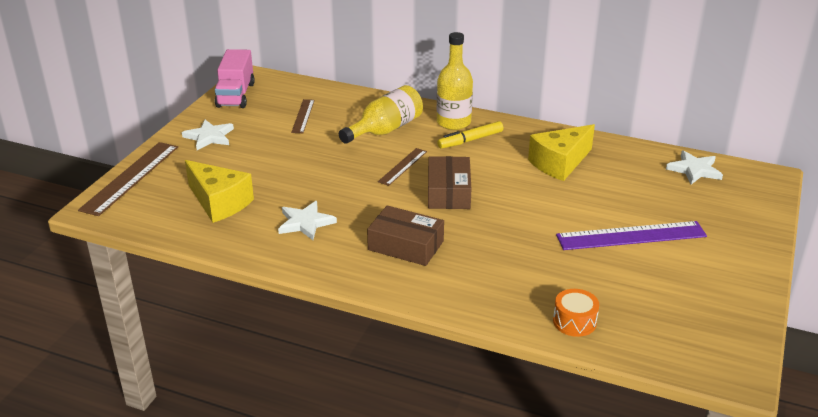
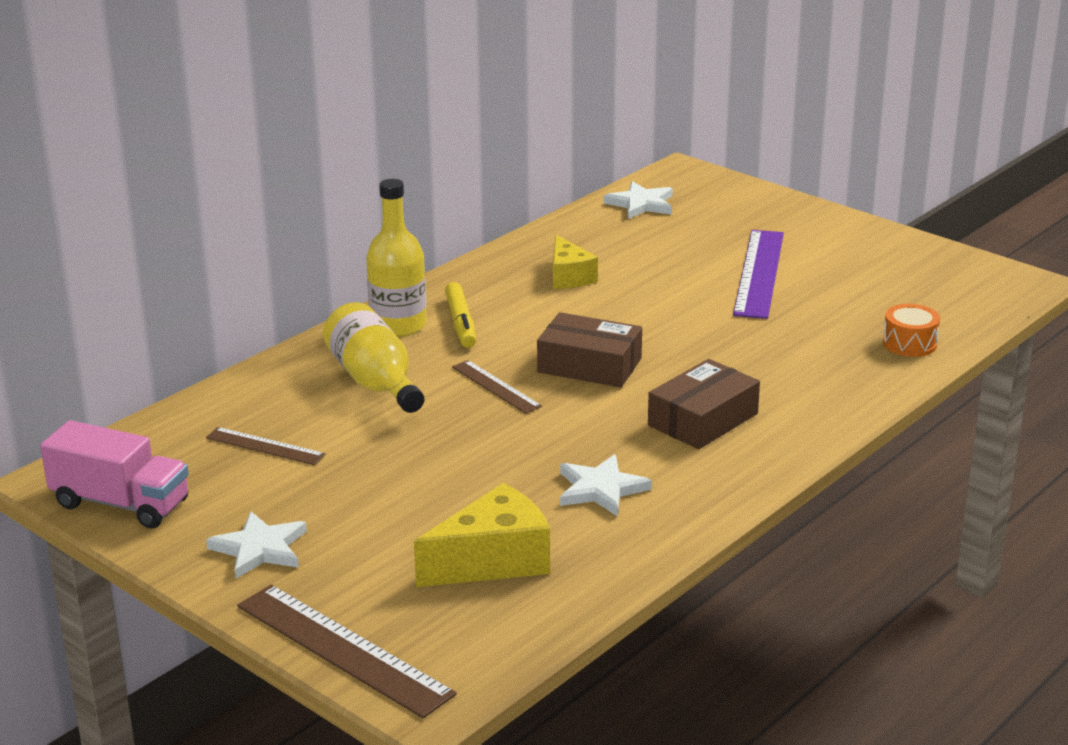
camera: 70 degrees left, 5 degrees down
(560, 163) = (569, 277): yellow cheese -> yellow cheese, size x0.65

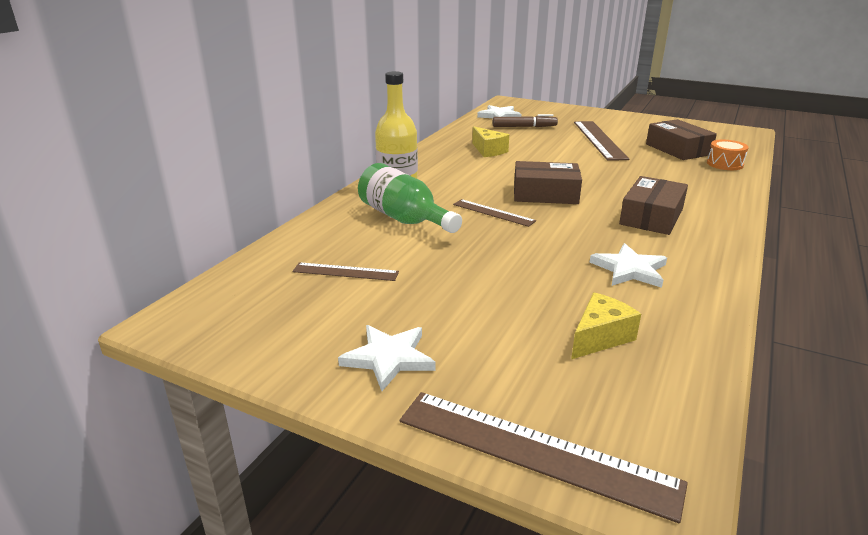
camera: 15 degrees left, 0 degrees up
(120, 503) = (237, 335): pink truck -> none
(375, 382) = (404, 219): yellow bottle -> green bottle
(461, 323) = (439, 180): yellow marker -> none
(493, 560) = (600, 337): yellow cheese -> yellow cheese, size x0.65
(662, 233) = (524, 127): none -> brown marker
(759, 273) = (599, 140): purple ruler -> brown ruler
(866, 307) = (678, 149): none -> brown box

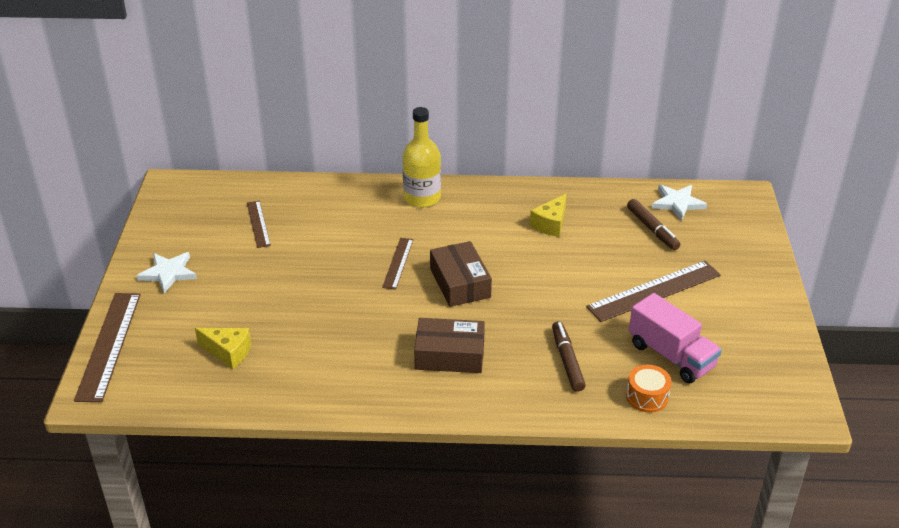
camera: 65 degrees right, 10 degrees up
(404, 219) = (356, 222): green bottle -> none
(629, 269) = (334, 354): white star -> none
(674, 178) = (567, 361): none -> brown marker
(678, 149) = (671, 355): brown box -> pink truck

